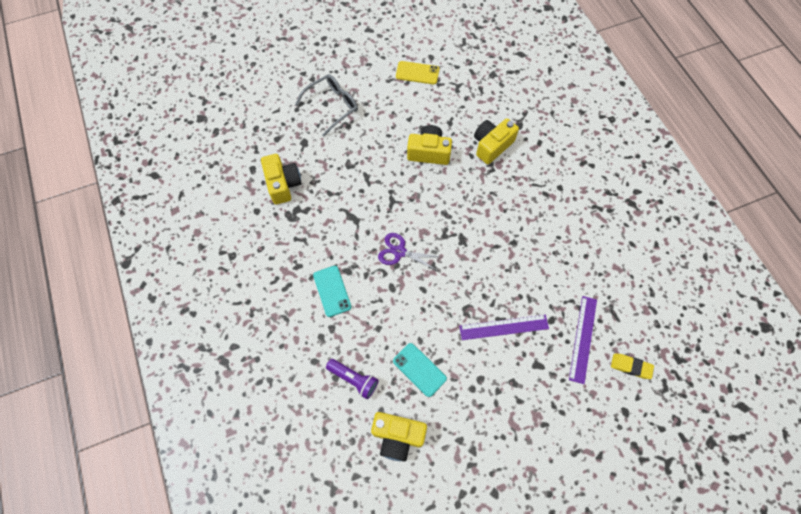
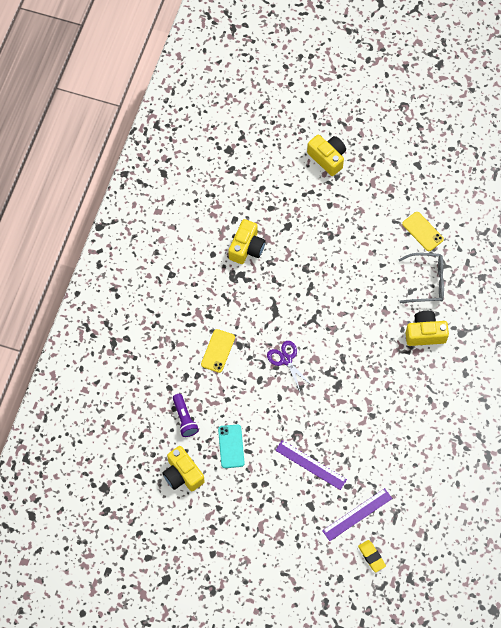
camera: 40 degrees right, 0 degrees up
(332, 106) = (333, 211): grey glasses -> grey glasses (427, 281)
(332, 291) = (218, 351): turquoise phone -> yellow phone
(429, 152) = (372, 303): yellow camera -> yellow camera (327, 158)

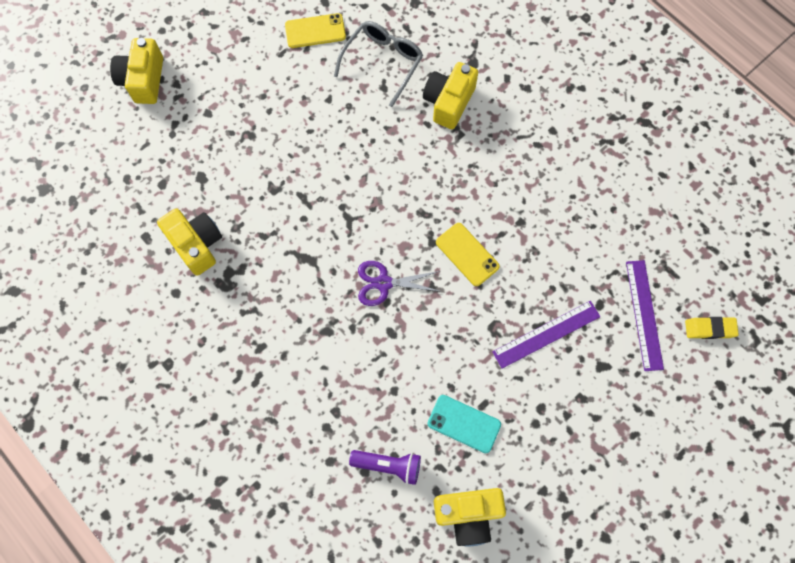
camera: 60 degrees left, 5 degrees up
(218, 351) = (317, 364): yellow phone -> yellow phone (467, 254)
(327, 158) = (143, 80): yellow camera -> yellow camera turned 75 degrees counterclockwise

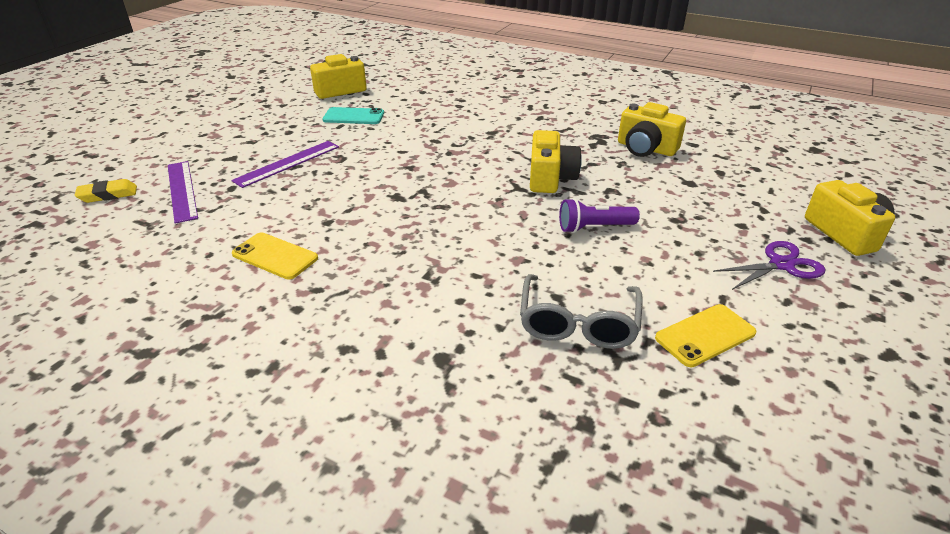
camera: 160 degrees right, 35 degrees down
(383, 283) = (457, 161): purple scissors -> purple scissors (781, 265)
(388, 465) = (406, 95): purple flashlight -> purple flashlight (594, 227)
(448, 102) = (458, 303): yellow camera -> yellow camera (550, 178)
(467, 254) = (382, 190): yellow phone -> yellow phone (275, 256)

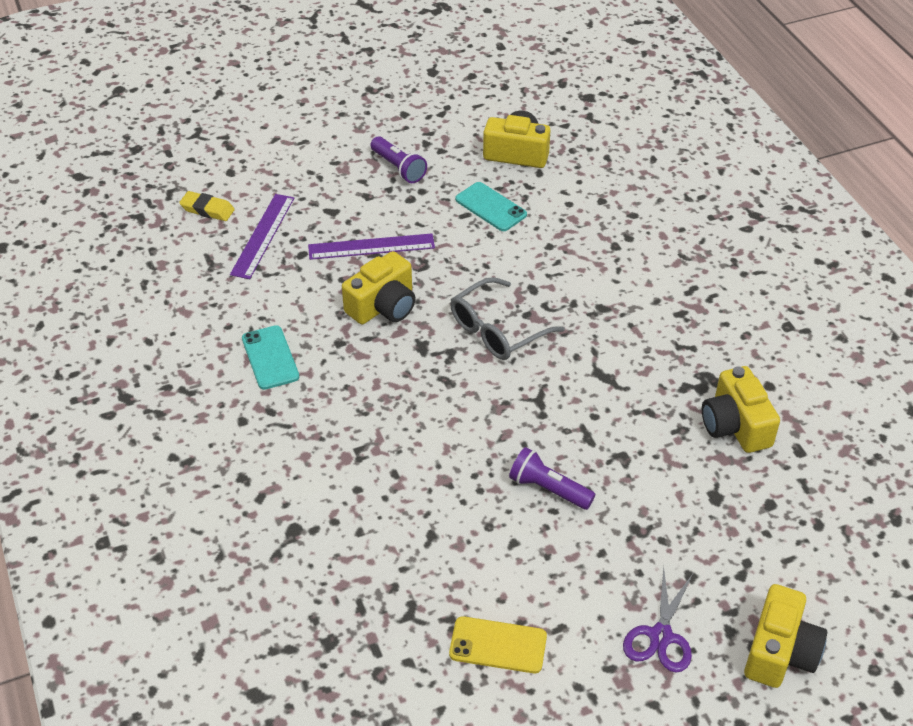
camera: 40 degrees right, 10 degrees up
(260, 121) = (398, 168): none -> purple flashlight
(275, 256) = (270, 358): yellow phone -> turquoise phone
(550, 178) = (583, 406): yellow camera -> yellow camera (383, 306)
(578, 324) = (417, 568): grey glasses -> grey glasses (497, 330)
(781, 265) = (660, 636): purple scissors -> purple scissors turned 90 degrees clockwise

